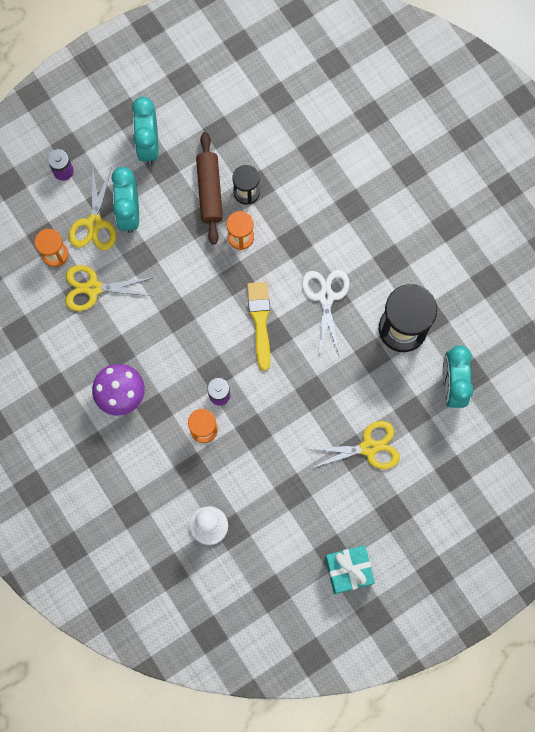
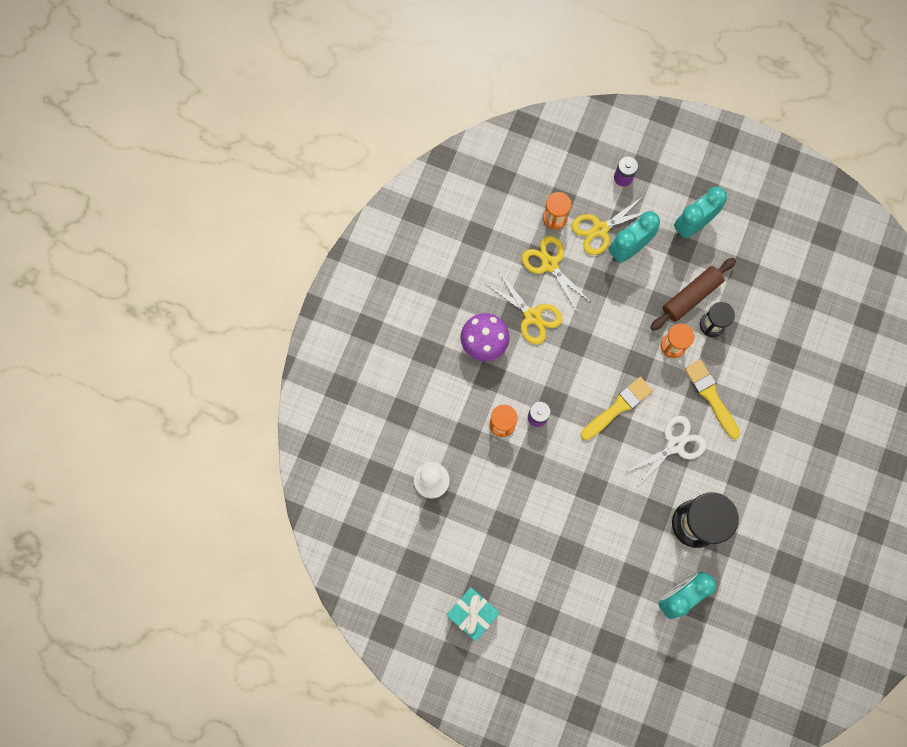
camera: 55 degrees right, 0 degrees up
(306, 238) = (711, 396): none -> yellow brush
(369, 447) = (580, 563): yellow scissors -> yellow scissors (532, 316)

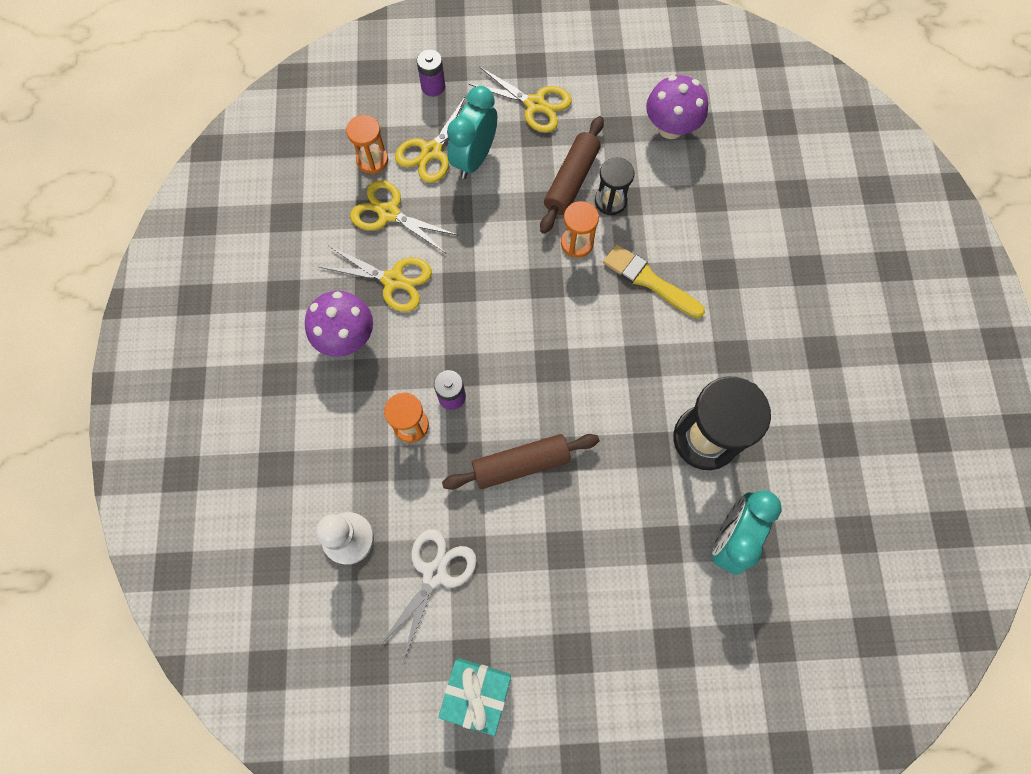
camera: 25 degrees left, 5 degrees down
(563, 484) = (521, 464): none -> brown rolling pin
(618, 407) = (545, 341): yellow brush -> none
(675, 445) = (635, 355): white scissors -> white scissors (435, 573)
(692, 225) = (535, 104): turquoise clock -> yellow scissors
(784, 287) = (670, 128): none -> purple mushroom

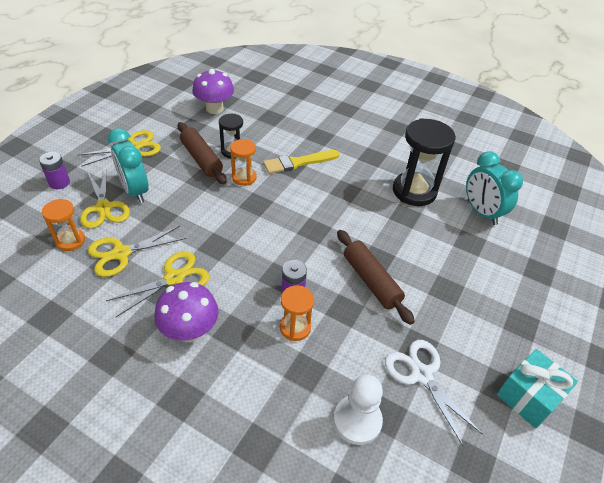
camera: 60 degrees left, 25 degrees down
(521, 464) = (371, 281): brown rolling pin -> brown rolling pin turned 45 degrees counterclockwise

